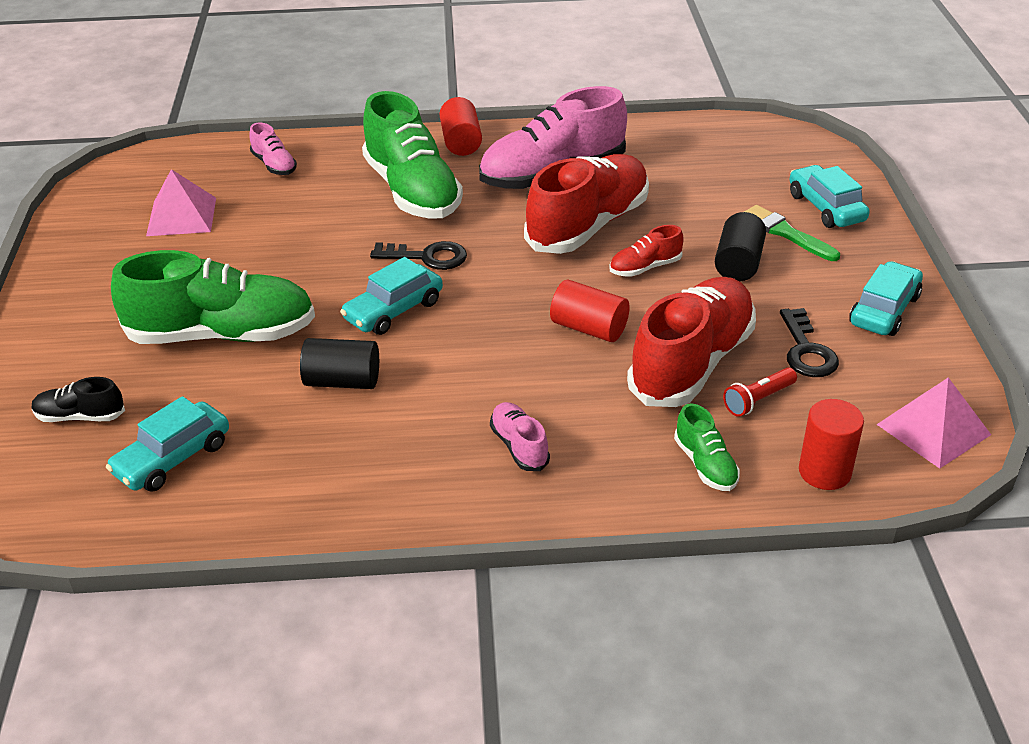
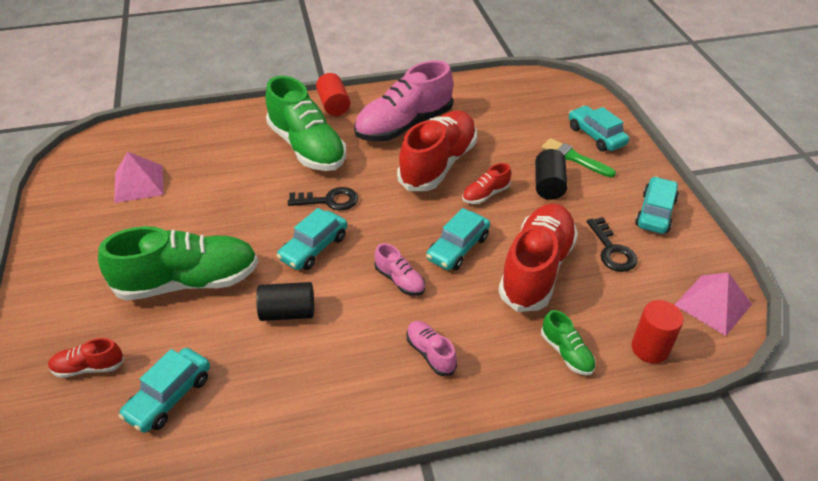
camera: 10 degrees left, 5 degrees up
(80, 416) = (89, 367): black shoe -> red shoe
(274, 165) = (201, 134): pink shoe -> pink shoe (400, 280)
(589, 328) = (458, 248): red cylinder -> turquoise car
(758, 400) = (589, 294): red flashlight -> none

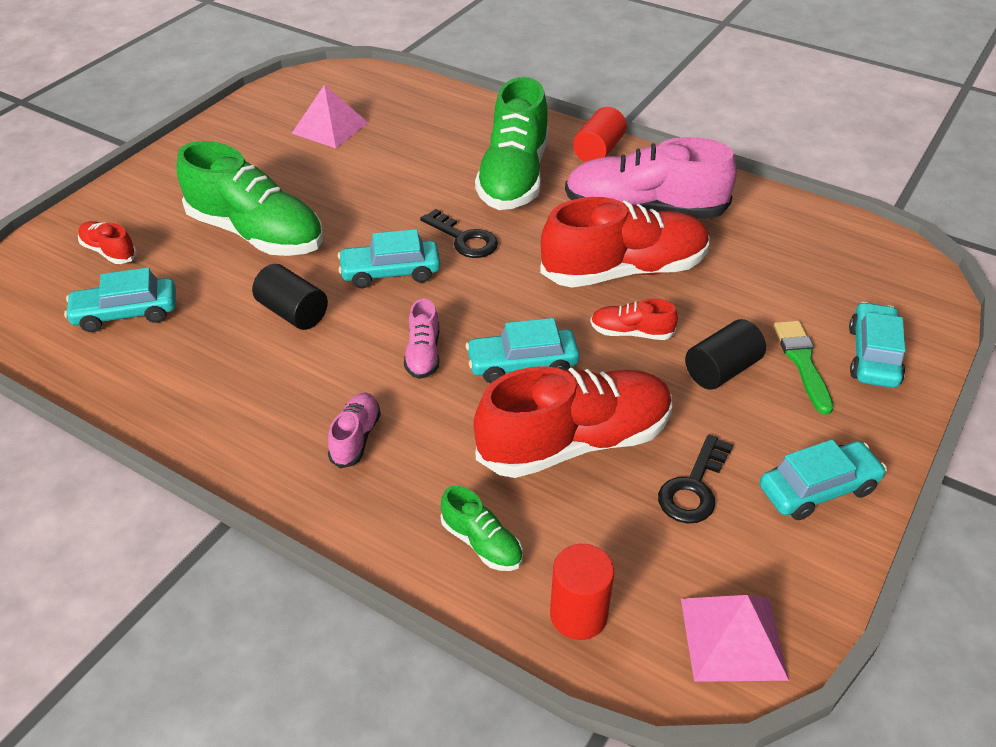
camera: 45 degrees right, 0 degrees up
(566, 353) = (482, 543): green shoe -> green shoe turned 60 degrees counterclockwise

